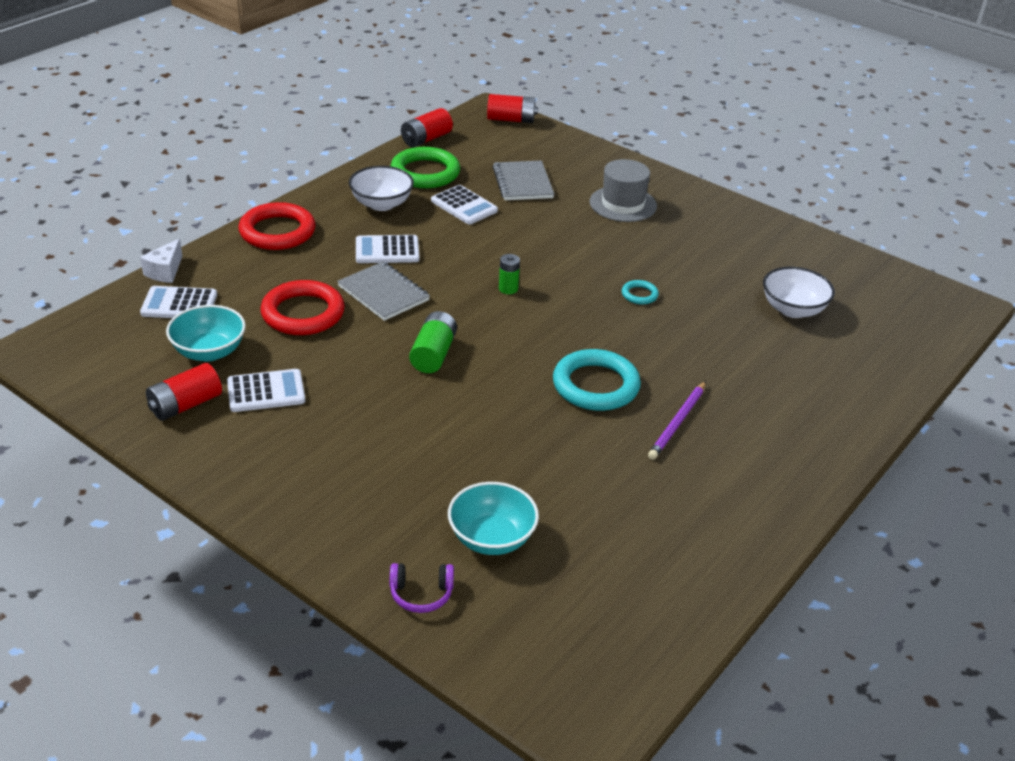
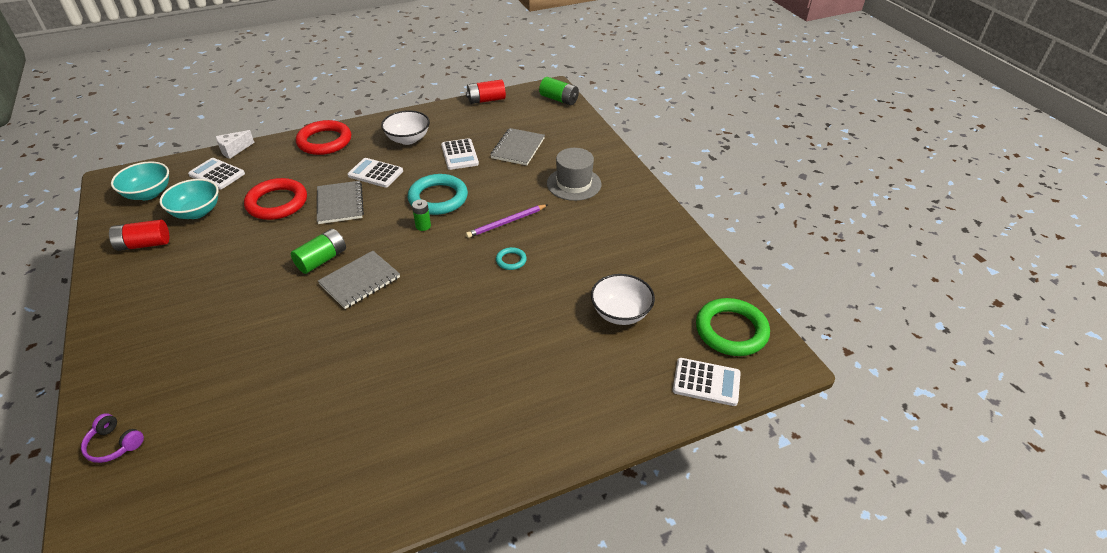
camera: 30 degrees right, 5 degrees up
(266, 391) = (196, 251): white calculator -> white calculator (706, 382)
(425, 173) = (459, 124): green ring -> green ring (731, 330)
(491, 538) = (203, 420): turquoise bowl -> turquoise bowl (148, 194)
(502, 361) = (360, 281): none -> grey notebook
(511, 120) = (559, 99): red battery -> green battery
(595, 385) = (402, 324): turquoise ring -> turquoise ring (438, 198)
(678, 422) = (429, 378): purple pencil -> purple pencil (506, 222)

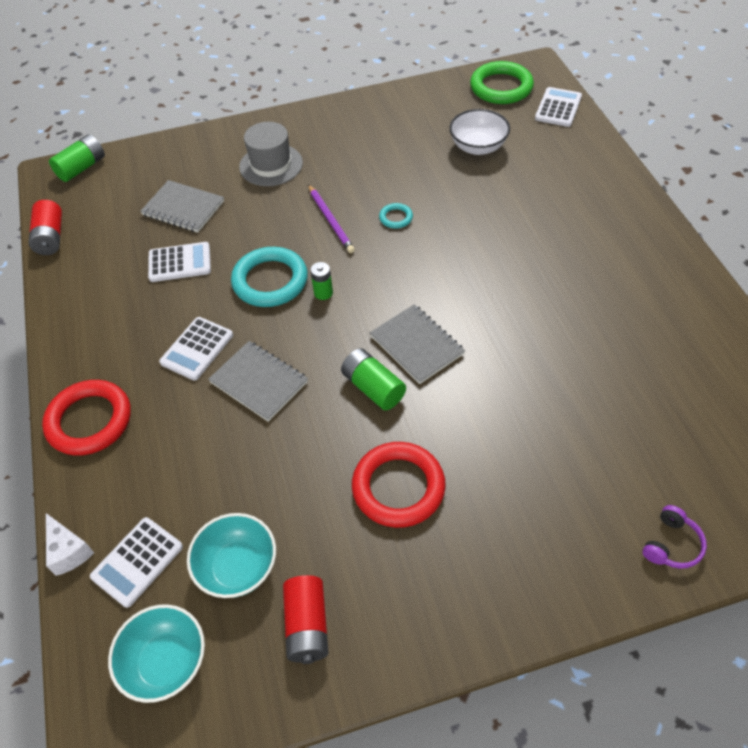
camera: 80 degrees left, 10 degrees up
(277, 203) = (239, 459): red ring -> red ring (398, 487)
(340, 204) = (259, 382): grey notebook -> grey notebook turned 45 degrees clockwise
(408, 139) = (121, 319): white bowl -> none

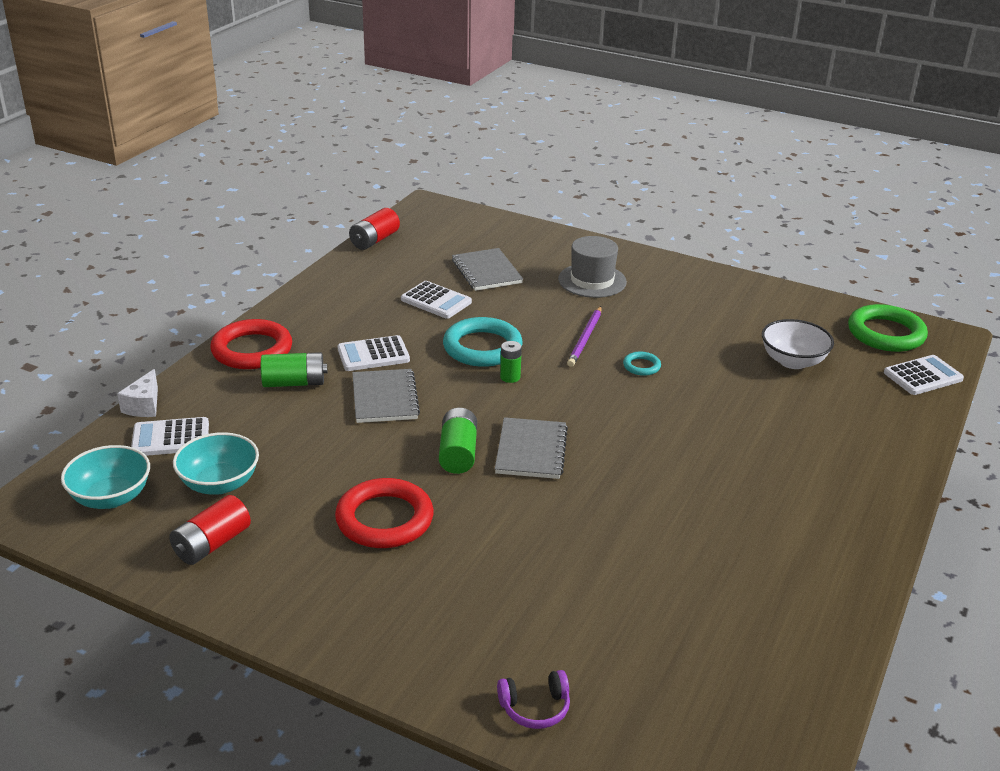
camera: 40 degrees right, 20 degrees down
(82, 168) = (452, 212): green battery -> green battery (294, 383)

